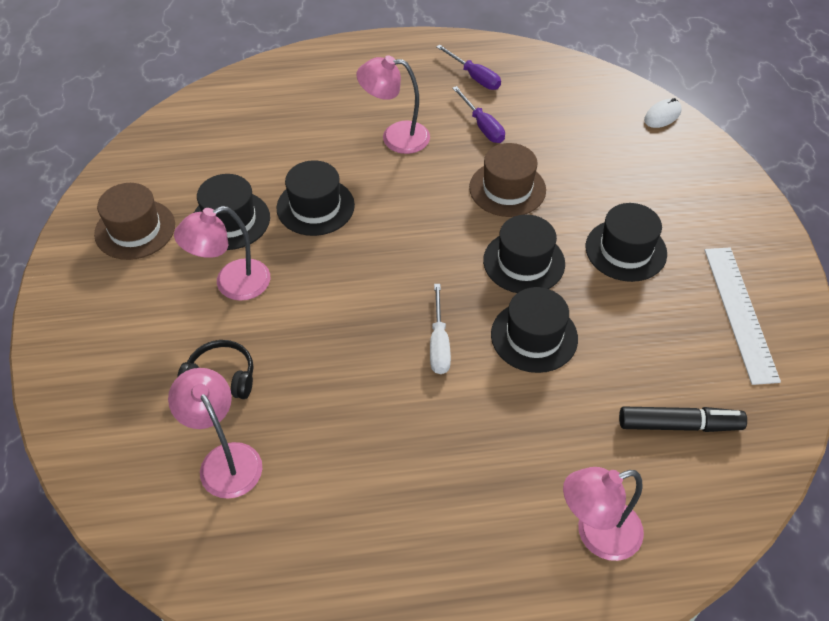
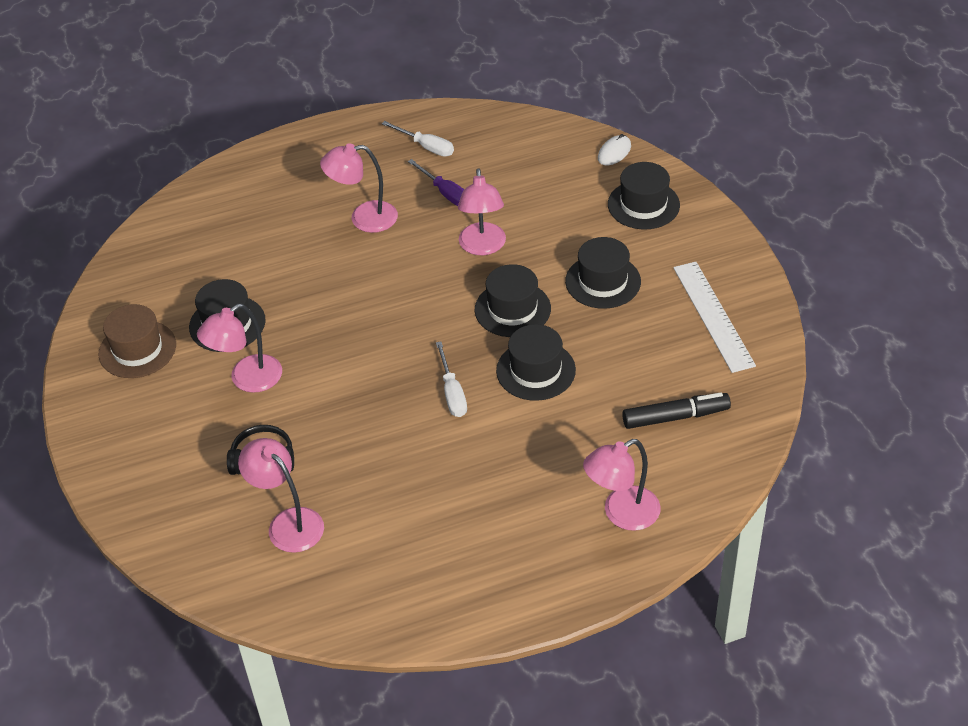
camera: 10 degrees left, 5 degrees down
(315, 206) = (305, 296): black hat -> black hat (643, 205)
(474, 77) = (426, 147): purple screwdriver -> white screwdriver
(507, 189) = (482, 247): brown hat -> pink lamp

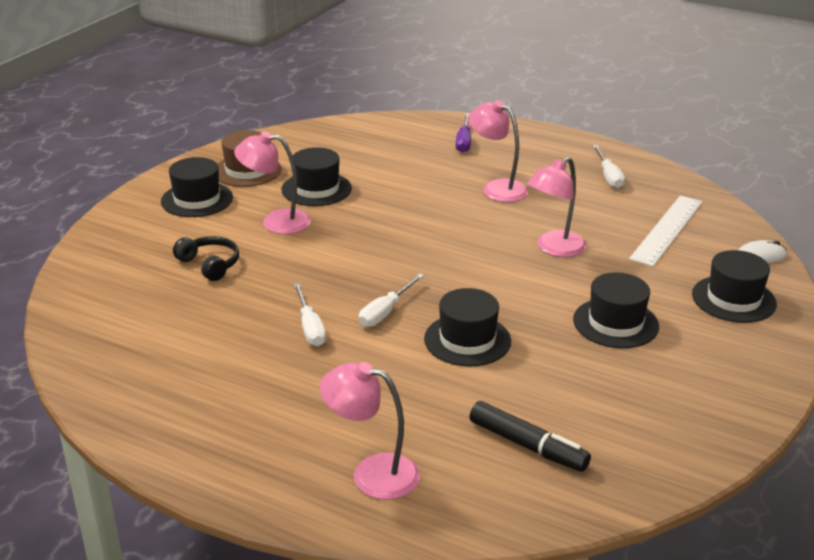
camera: 45 degrees right, 15 degrees down
(288, 523) = (160, 306): pink lamp -> none
(422, 448) = (310, 328): none -> white screwdriver
(445, 193) = (579, 206): purple screwdriver -> purple screwdriver (463, 142)
(512, 309) = (514, 295): black hat -> black hat (197, 199)
(713, 316) = (678, 404): white ruler -> white ruler (667, 230)

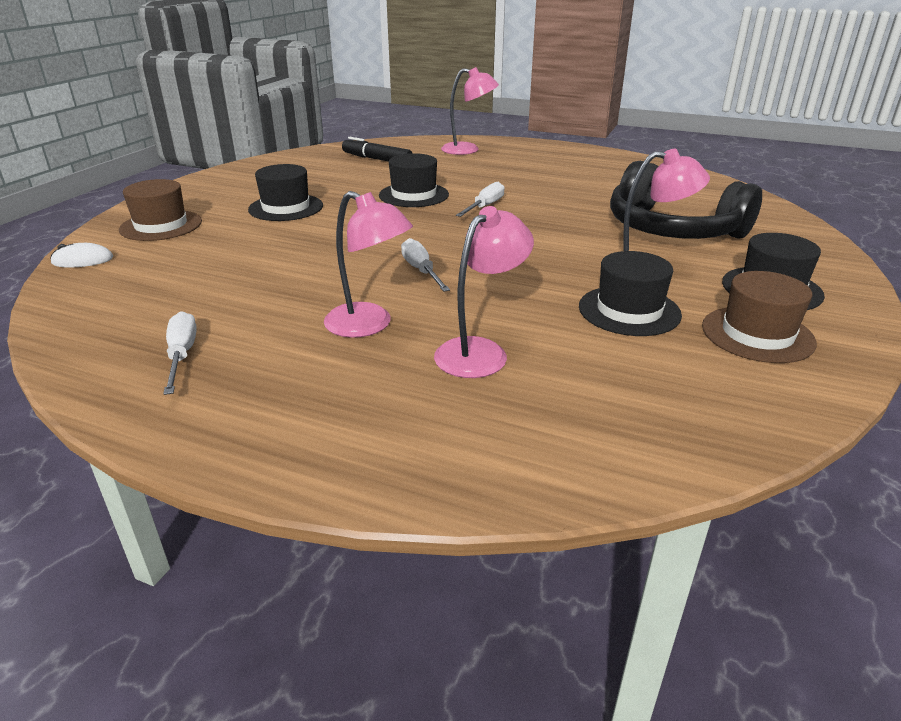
camera: 175 degrees right, 0 degrees up
(210, 265) = (672, 229): black headphones -> black headphones, size x2.15
(310, 328) = (543, 196): white screwdriver -> white screwdriver (421, 271)
(463, 142) = (420, 419): purple screwdriver -> none
(554, 249) = (316, 256): pink lamp -> pink lamp (480, 351)
(667, 230) = (165, 281): white ruler -> none
(733, 299) = (161, 225): black hat -> brown hat

